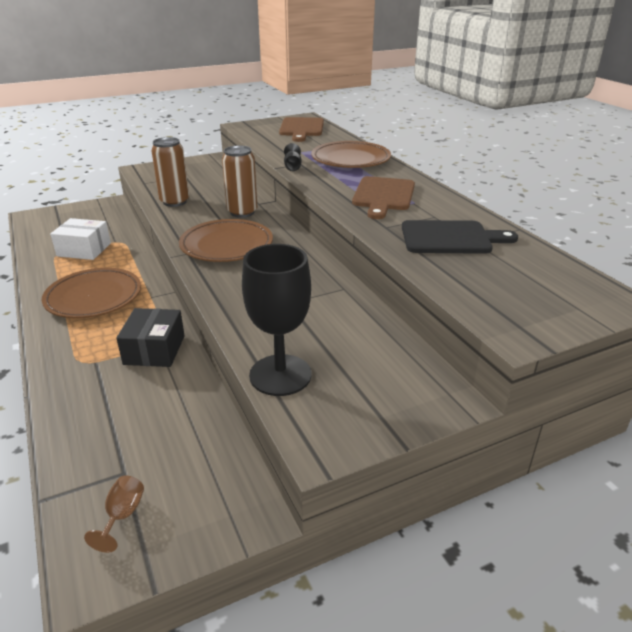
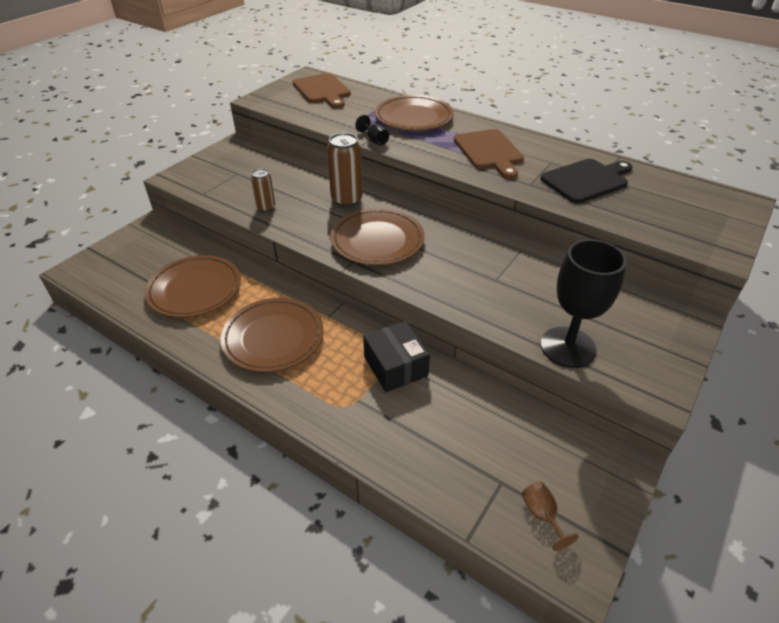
camera: 30 degrees left, 10 degrees up
(84, 250) = (195, 290): white box -> brown plate
(174, 202) = (266, 207): brown can -> brown can, size x0.59

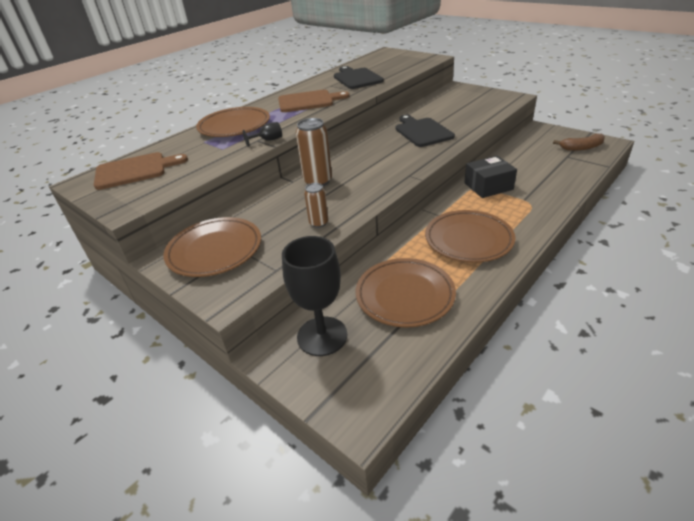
camera: 80 degrees left, 5 degrees down
(377, 241) = (382, 166): brown plate -> brown plate (215, 250)
(482, 272) = (422, 131): none -> black cutting board
(542, 515) = (581, 148): brown goblet -> brown banana
(568, 347) = (488, 112): black goblet -> black goblet (322, 336)

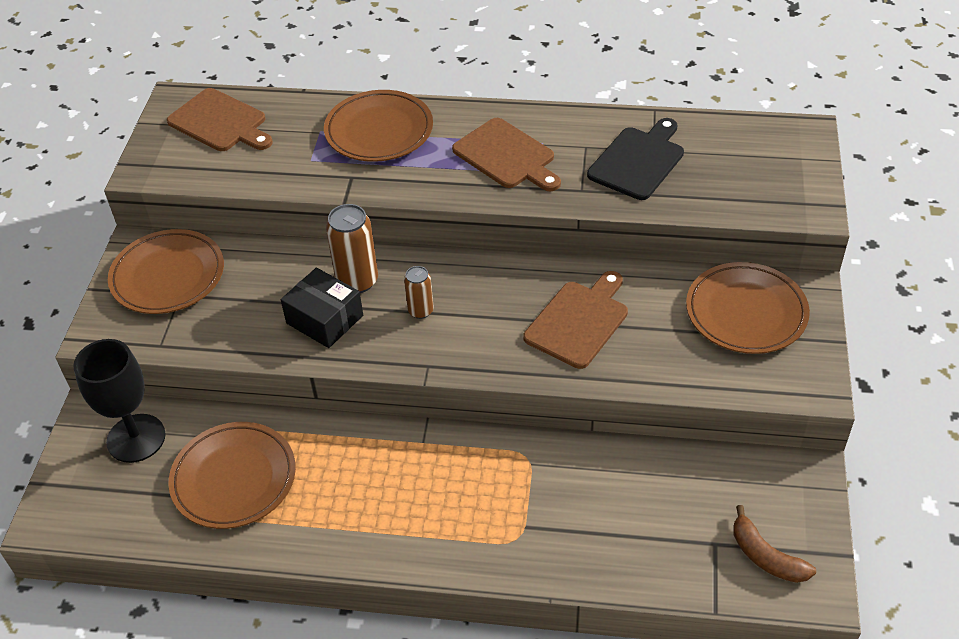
camera: 55 degrees right, 10 degrees up
(268, 140) = (356, 187): black goblet -> none
(318, 223) = (263, 333): brown can -> brown can (420, 311)
(422, 131) = (579, 321): black cutting board -> brown cutting board
(468, 239) = (380, 497): brown plate -> brown plate (746, 312)
(488, 186) = (539, 470): black box -> black box (325, 319)

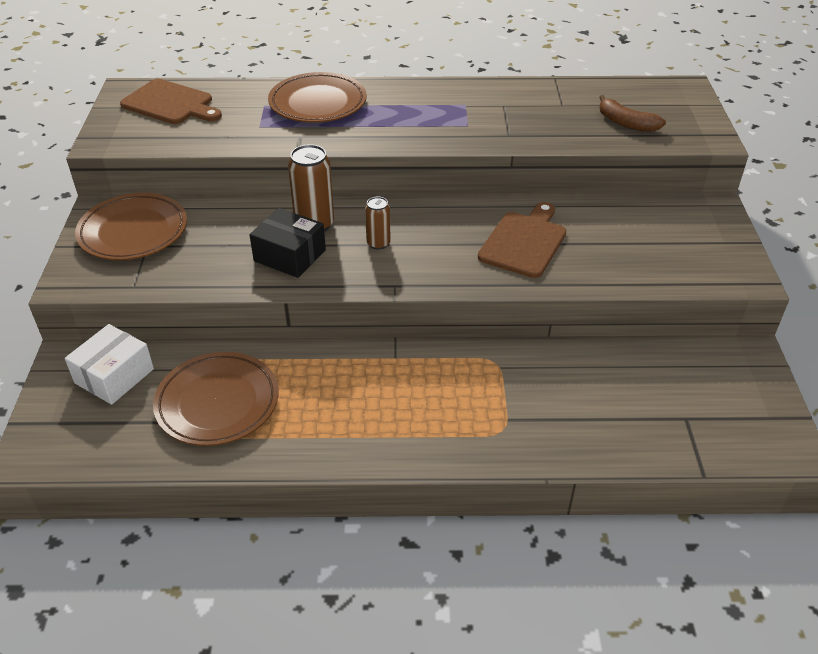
camera: 10 degrees left, 5 degrees down
(136, 438) = (114, 376): black goblet -> white box
(507, 156) = (436, 115): brown cutting board -> none
(638, 161) = (552, 113): black cutting board -> none
(746, 312) = (668, 226): brown plate -> none
(765, 556) = (735, 425): brown banana -> brown banana (626, 123)

